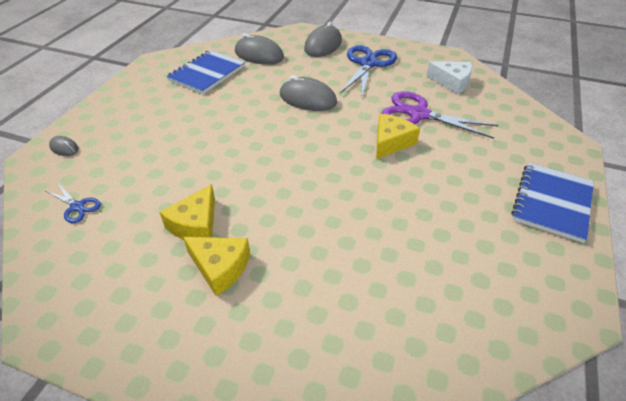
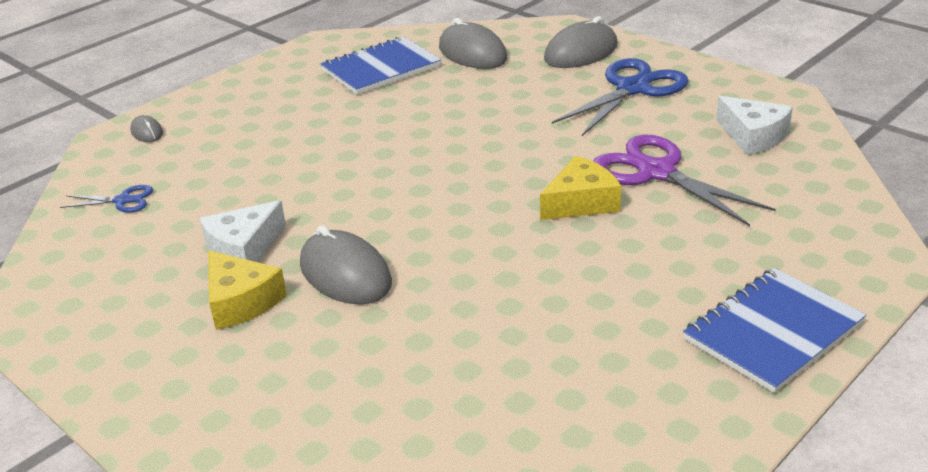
camera: 25 degrees right, 10 degrees down
(77, 207) = (123, 200): blue scissors -> blue scissors turned 60 degrees counterclockwise
(195, 224) = (244, 248): yellow cheese -> white cheese
(307, 99) = (500, 124): grey mouse -> grey mouse (345, 274)

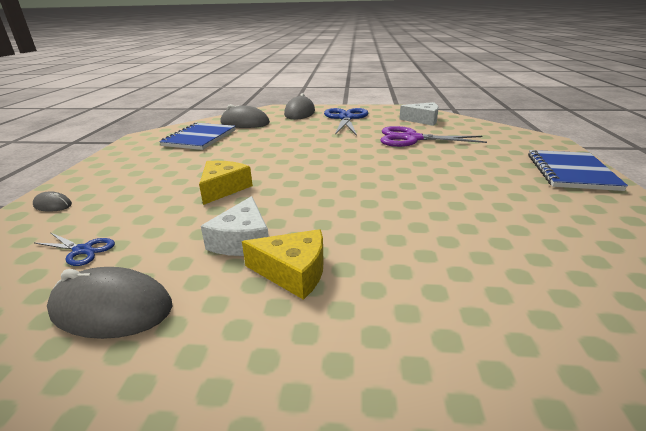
camera: 40 degrees left, 5 degrees down
(123, 200) = (82, 250): blue scissors -> blue scissors turned 60 degrees clockwise
(345, 274) = (341, 227): grey mouse -> grey mouse (112, 309)
(581, 202) = (403, 156): yellow cheese -> yellow cheese (223, 188)

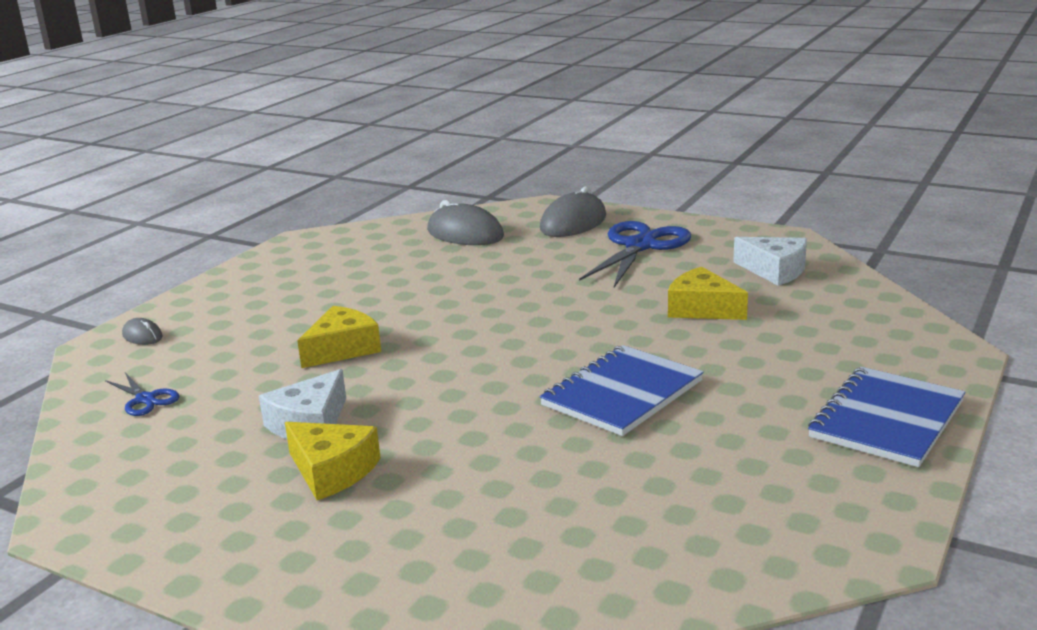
camera: 25 degrees right, 5 degrees down
(112, 309) = (141, 465): grey mouse -> none
(200, 138) = (376, 255): blue notebook -> blue notebook (622, 393)
(412, 139) = (702, 309): purple scissors -> yellow cheese

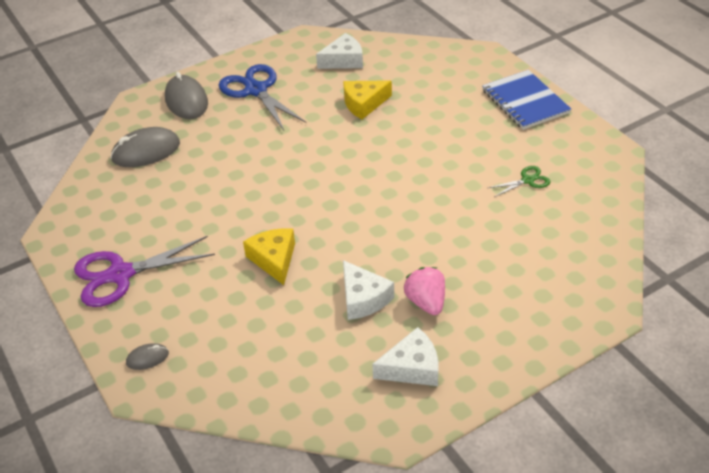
camera: 60 degrees left, 20 degrees up
(146, 399) = (259, 372): blue scissors -> none
(195, 498) = (412, 367): none -> white cheese
(261, 284) = (120, 274): none -> purple scissors
(332, 471) = (426, 302): yellow cheese -> pink strawberry
(622, 393) = (432, 168): blue notebook -> none
(686, 478) = (527, 180): none -> green scissors

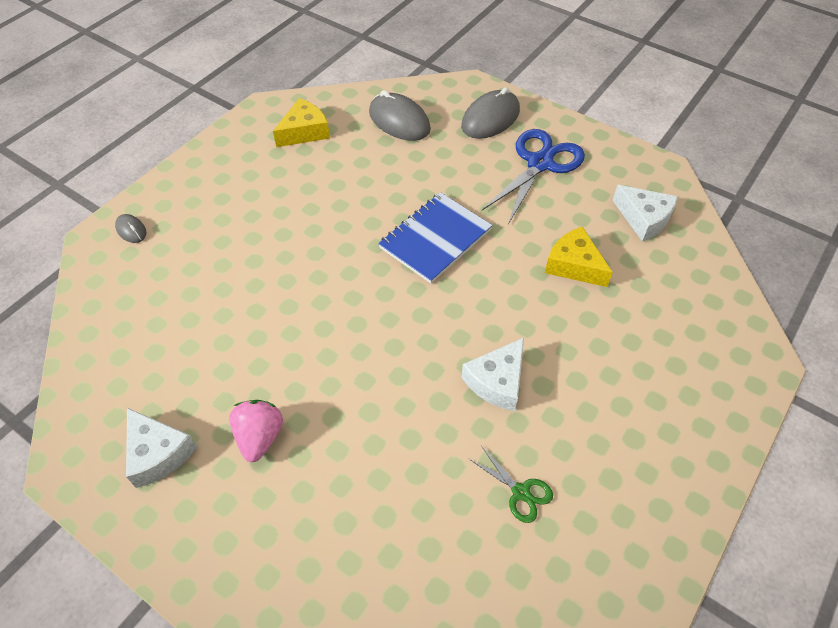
camera: 65 degrees right, 10 degrees up
(120, 274) = (228, 171): purple scissors -> none
(274, 259) = (283, 275): yellow cheese -> yellow cheese (304, 132)
(363, 298) = (249, 372): white cheese -> white cheese (497, 381)
(426, 302) = (260, 437): pink strawberry -> pink strawberry turned 45 degrees counterclockwise
(525, 102) = (689, 444): blue notebook -> blue notebook (435, 239)

